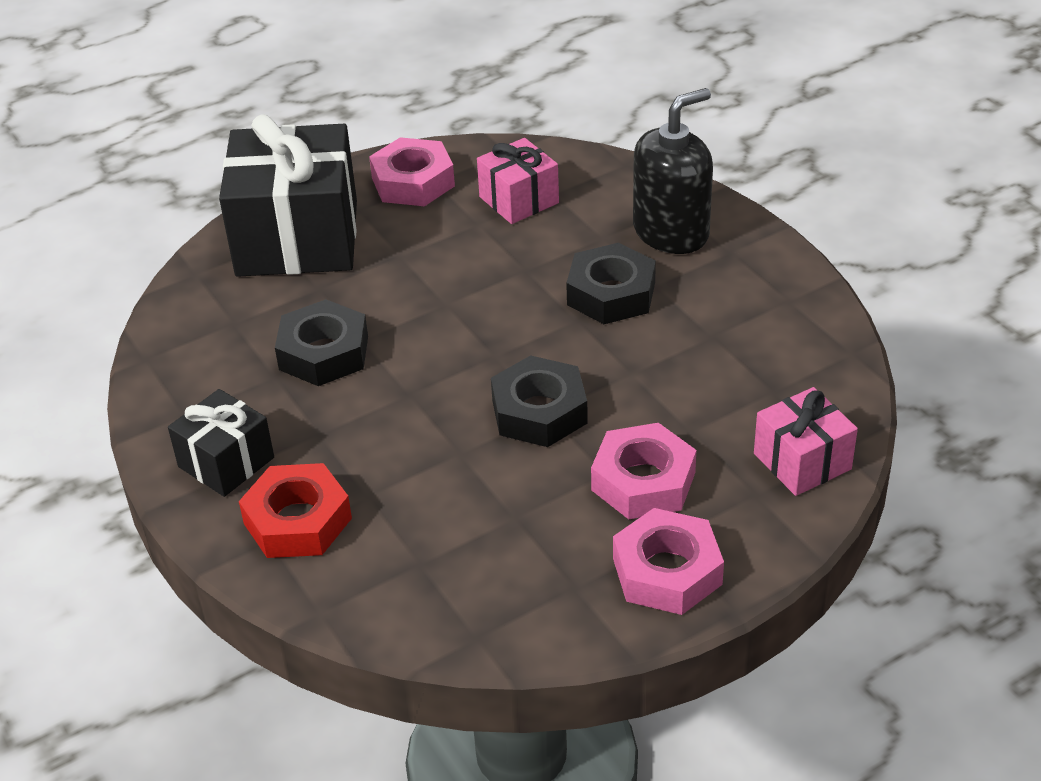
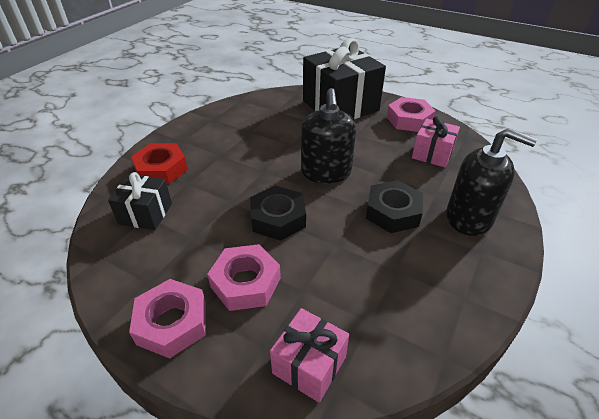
camera: 60 degrees right, 0 degrees up
(226, 462) = (189, 138): black gift -> black gift (146, 213)
(323, 353) = (273, 138): black nut -> none
(472, 324) = (326, 172): none -> black soap dispenser

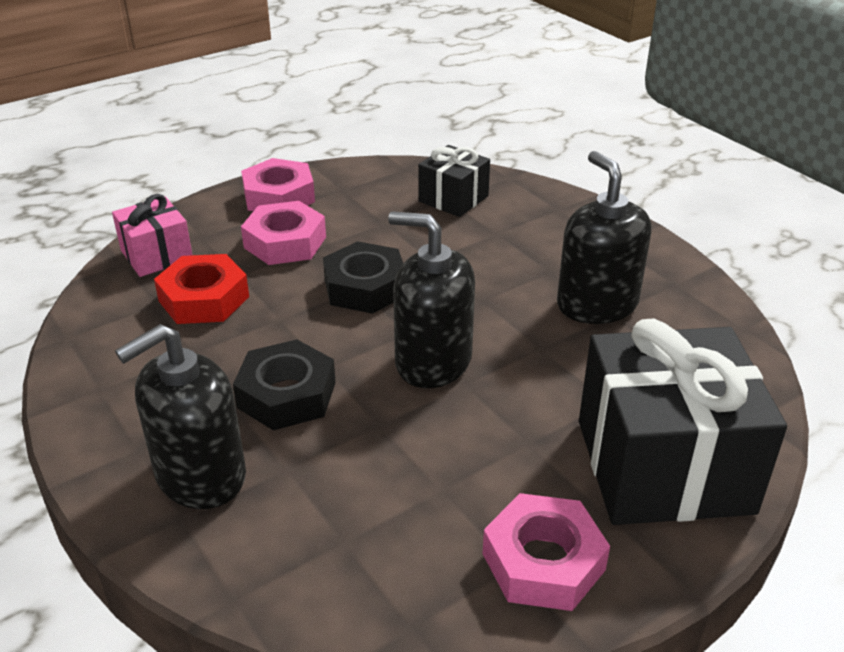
camera: 115 degrees right, 5 degrees down
(161, 169) = (543, 218): red nut -> red nut (204, 299)
(244, 136) = (597, 304): none -> black soap dispenser
(432, 154) = (391, 527): pink gift -> none

